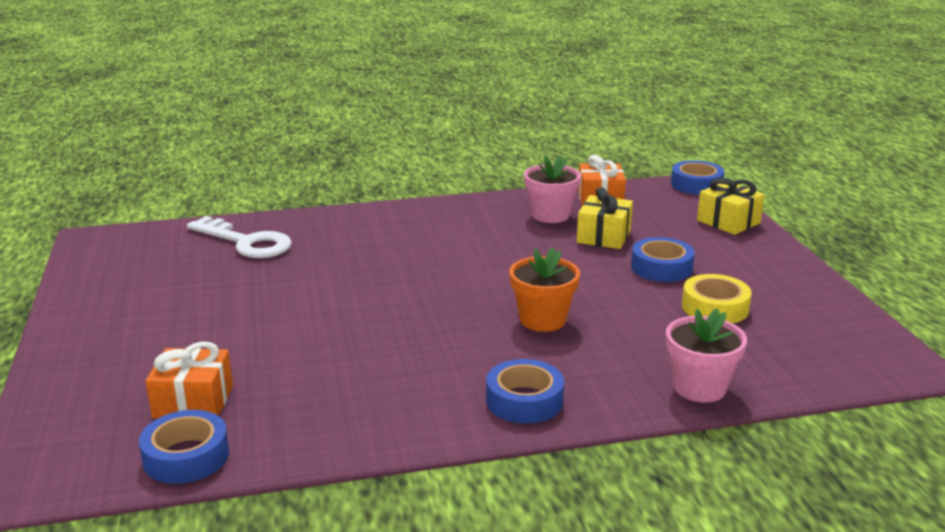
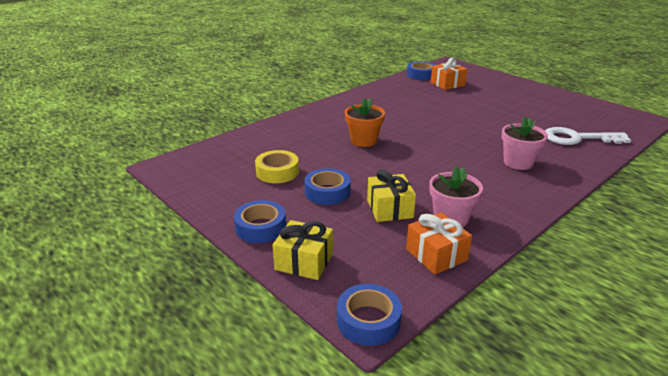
camera: 150 degrees right, 5 degrees up
(524, 400) = (335, 110): blue tape -> blue tape (260, 227)
(699, 388) = (266, 131): pink flower pot -> pink flower pot (518, 163)

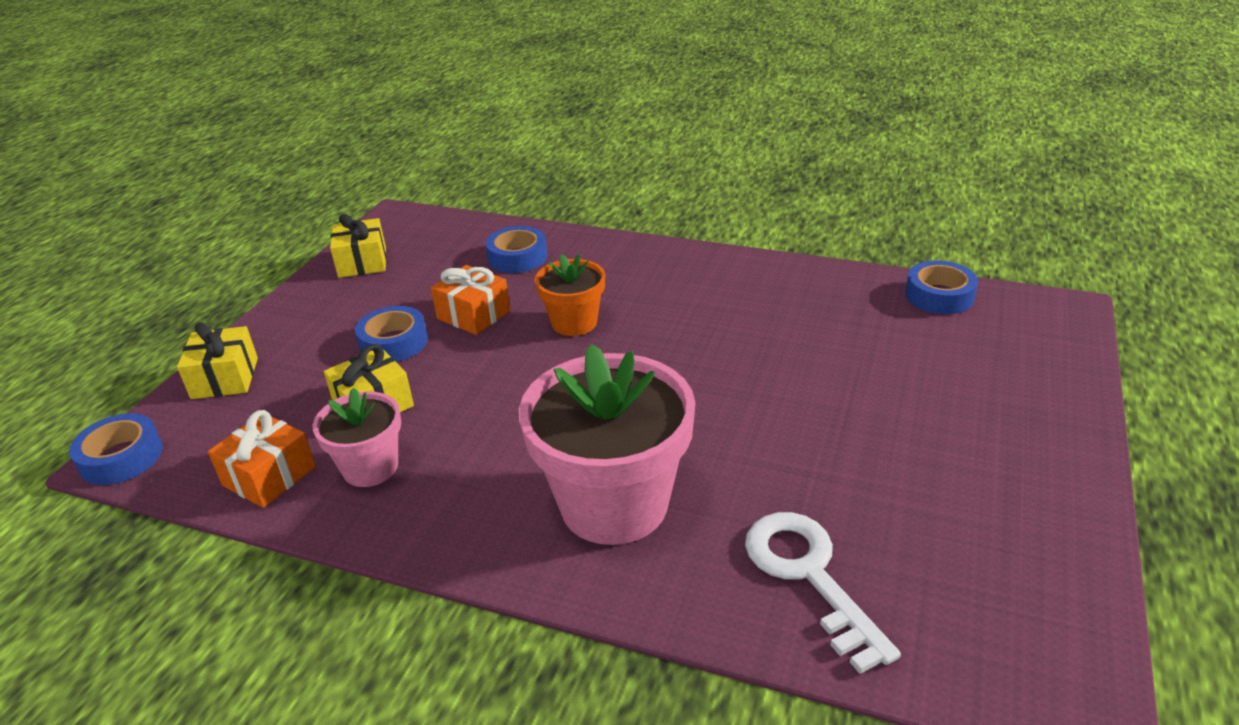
camera: 65 degrees right, 5 degrees up
(210, 187) = (362, 262): none -> yellow gift
(260, 227) = (287, 326): blue tape -> blue tape (517, 257)
(277, 172) = (426, 289): yellow tape -> none
(447, 84) = (928, 337): orange gift -> orange gift (473, 315)
(518, 163) = (614, 504): pink flower pot -> pink flower pot, size x1.85

